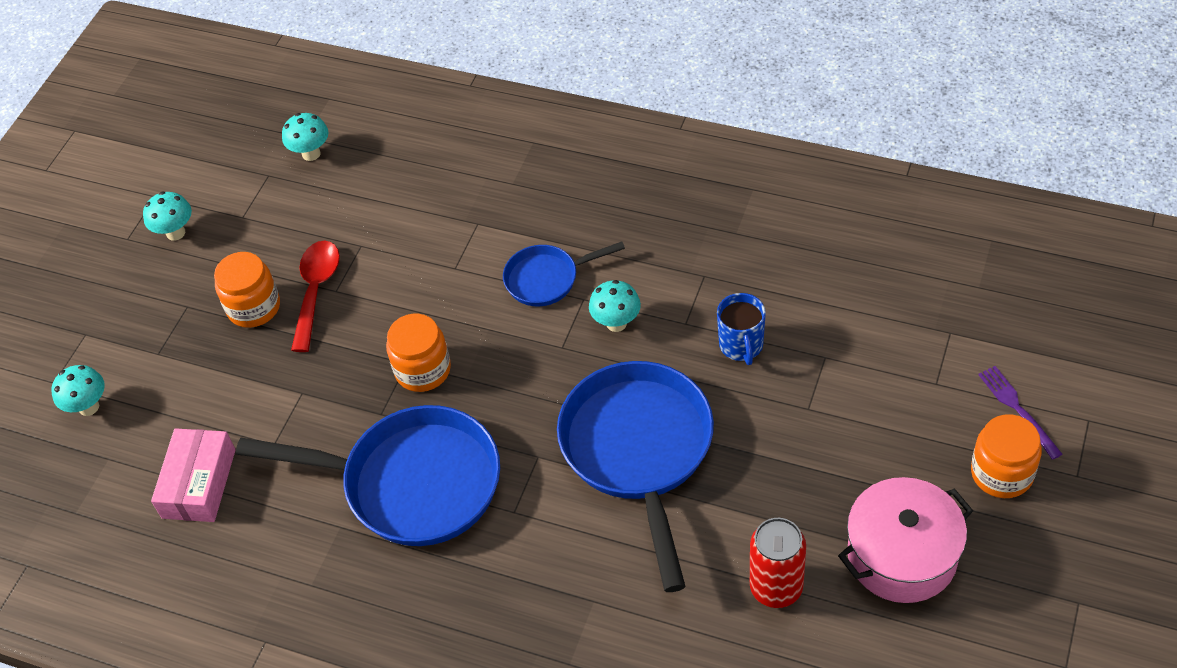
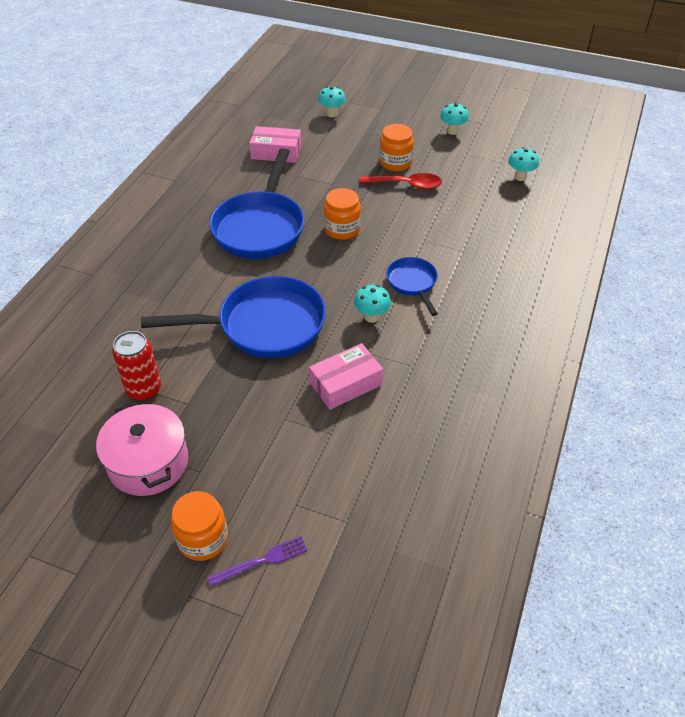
camera: 85 degrees right, 5 degrees down
(741, 345) = (345, 384): blue mug -> pink box

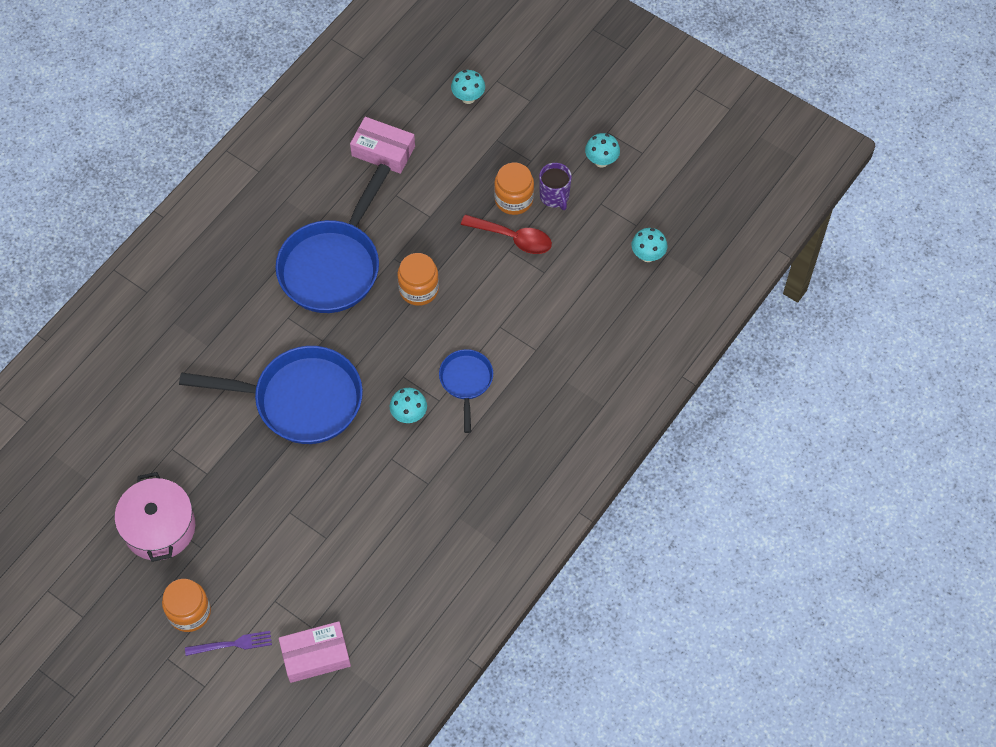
camera: 15 degrees right, 15 degrees up
(144, 389) = (170, 448): red can -> none
(345, 384) = (357, 488): pink box -> pink box (315, 655)
(427, 156) = (554, 196): none -> purple mug

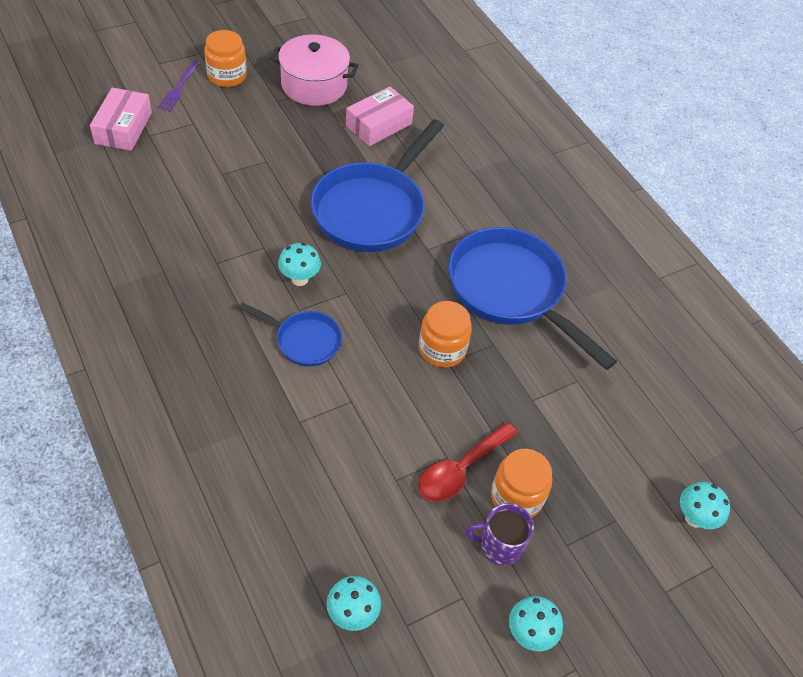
camera: 110 degrees right, 10 degrees down
(383, 151) = (644, 394): pink box -> pink box (378, 125)

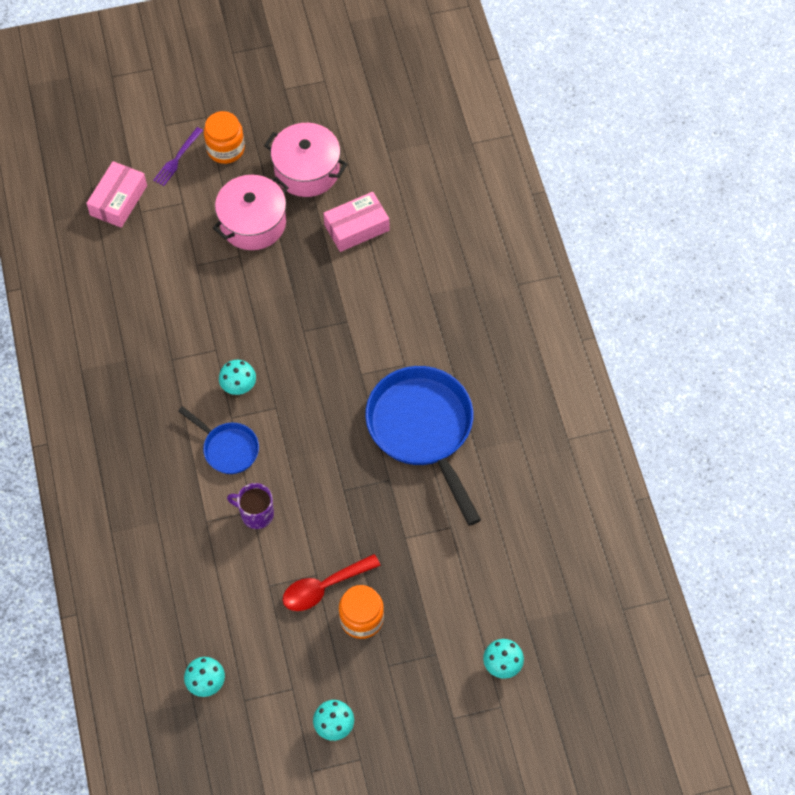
camera: 20 degrees right, 10 degrees up
(272, 132) = (253, 223): none -> pink pot
(372, 209) = (323, 324): blue pan -> none
(442, 349) = (342, 477): orange jar -> none
(499, 546) = (334, 655): purple mug -> purple mug (256, 514)

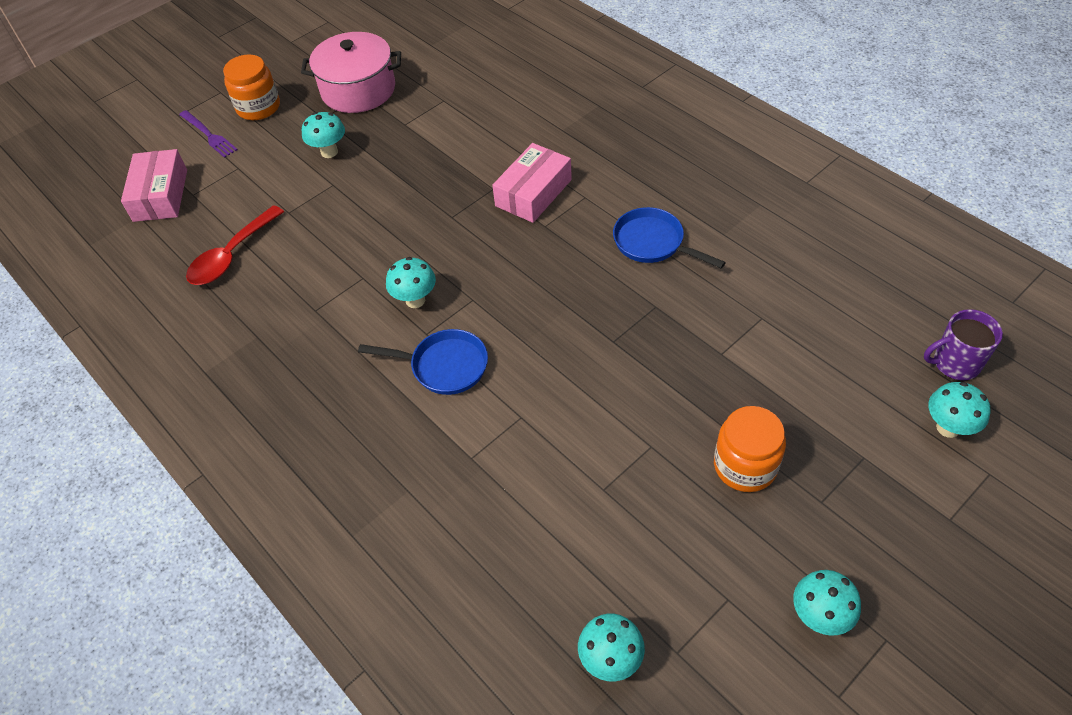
camera: 25 degrees left, 10 degrees down
(177, 158) = (209, 135): purple fork -> purple fork turned 45 degrees counterclockwise
(253, 223) = (329, 152): pink pot -> turquoise mushroom
(256, 514) = (528, 418): purple mug -> purple mug (955, 363)
(324, 587) = (672, 455): red spoon -> red spoon (231, 255)
(356, 227) = (444, 111): pink box -> pink box (533, 193)
(423, 429) = (653, 243): blue pan -> blue pan, size x0.51

